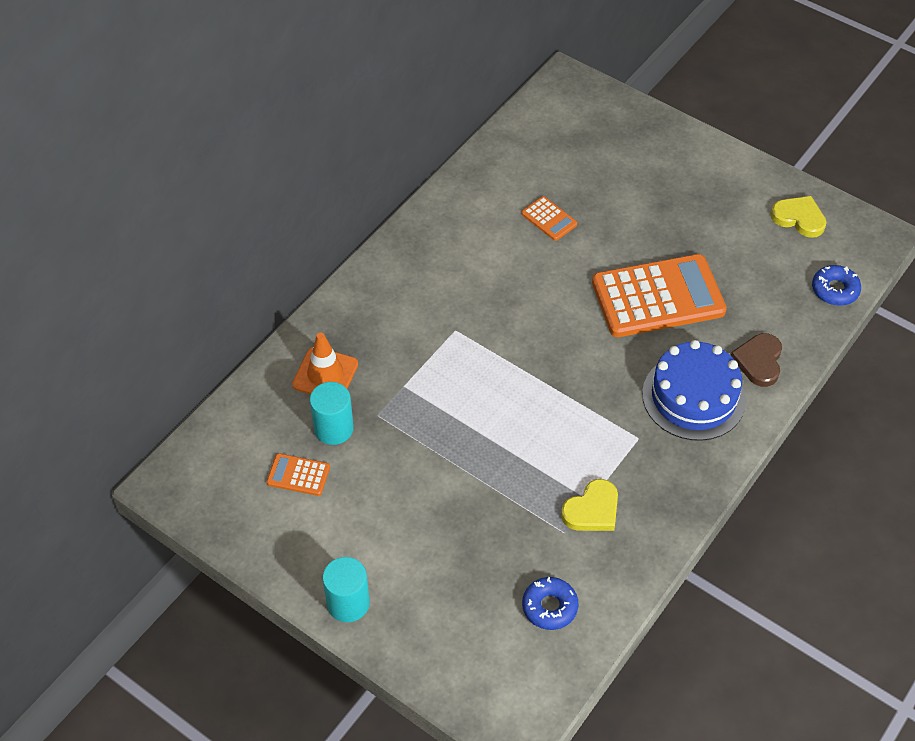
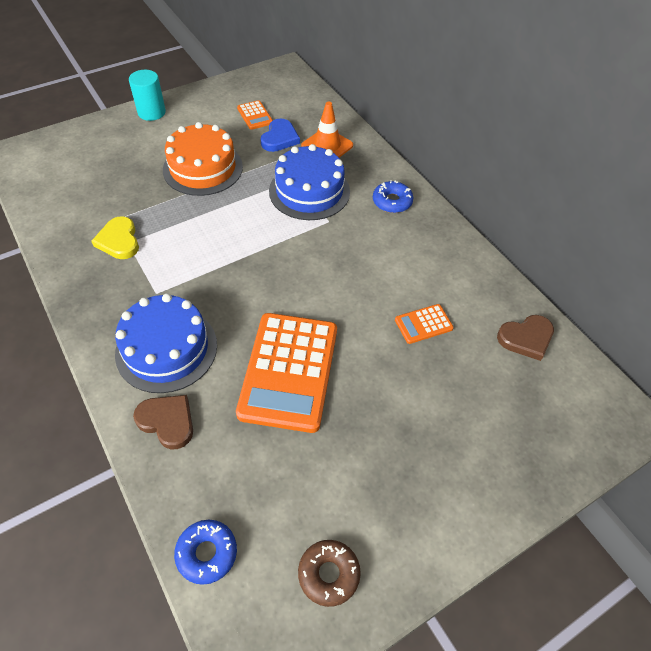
camera: 110 degrees right, 0 degrees up
(298, 475) = (255, 115): orange calculator -> orange calculator turned 120 degrees clockwise
(334, 428) = (279, 138): turquoise cylinder -> blue heart
(417, 363) = (309, 191): none -> blue cake
(432, 486) = (203, 168): none -> orange cake
(522, 148) = (526, 338): none -> brown heart
(549, 607) = (70, 193): blue donut -> blue donut (392, 202)
(799, 218) = (328, 574): yellow heart -> brown donut

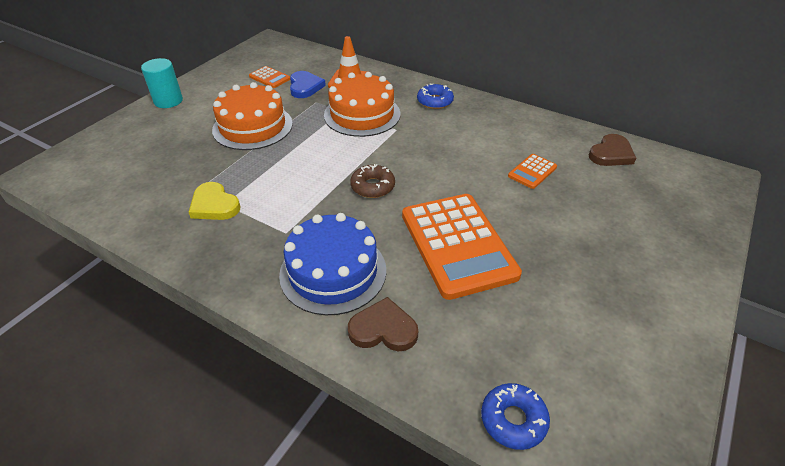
camera: 25 degrees left, 10 degrees down
(309, 191) = (362, 114): blue cake -> orange cake
(328, 574) = (627, 381): brown donut -> brown donut (372, 186)

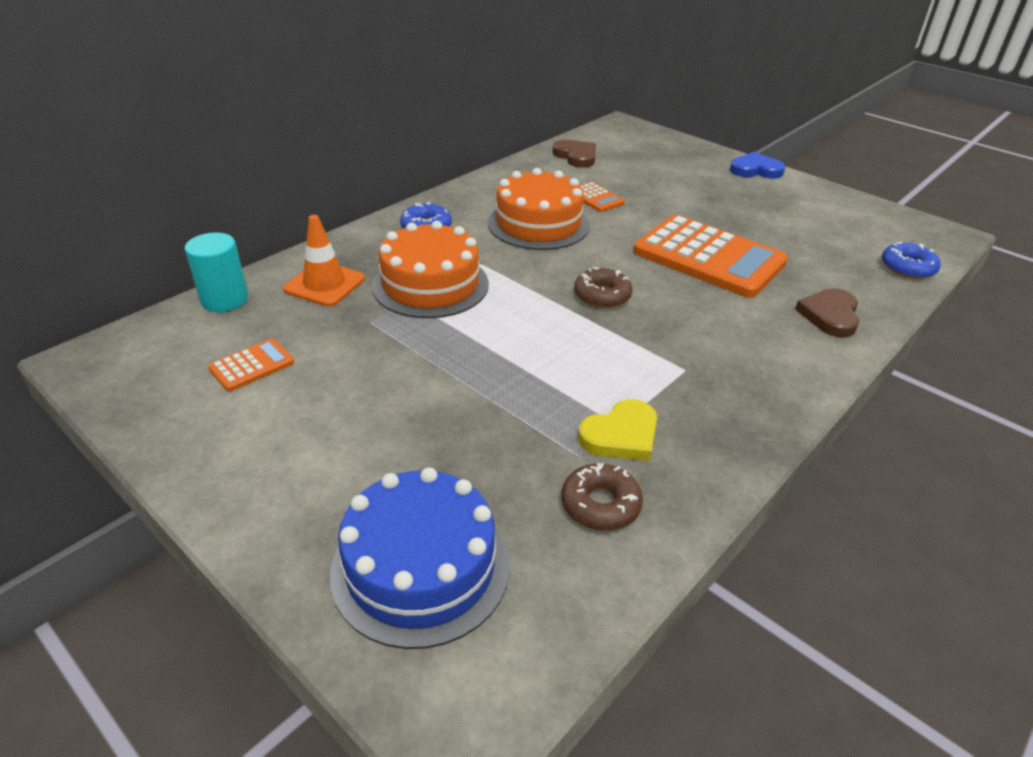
camera: 80 degrees left, 5 degrees down
(156, 201) = (600, 504): none -> brown donut
(168, 101) = (253, 509): turquoise cylinder -> turquoise cylinder (224, 300)
(252, 126) = (414, 391): orange cake -> orange cake (538, 224)
(305, 87) = (314, 328): blue heart -> blue heart (755, 170)
(333, 272) = (753, 338): blue cake -> blue cake (420, 567)
(457, 245) = (708, 258): orange calculator -> orange calculator turned 45 degrees clockwise

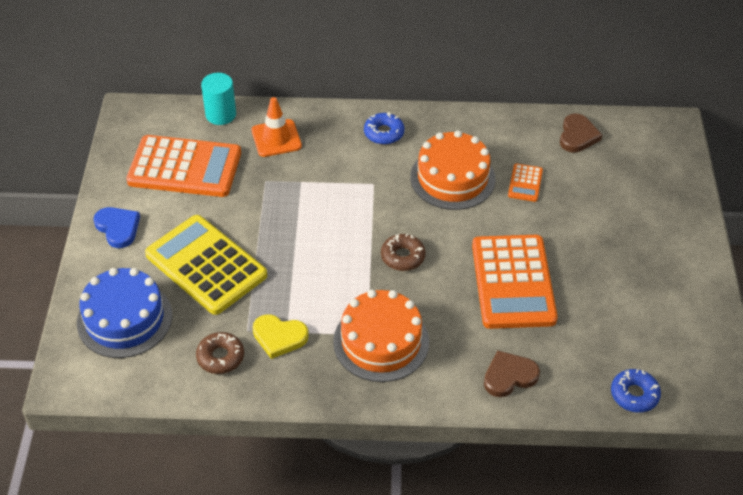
camera: 50 degrees right, 10 degrees up
(252, 366) = (184, 167): orange calculator -> orange calculator, size x2.29
(430, 284) = (326, 178): orange cake -> orange cake (381, 341)
(430, 433) = (206, 265): none -> yellow calculator
(755, 170) = (695, 242): blue heart -> blue heart (118, 228)

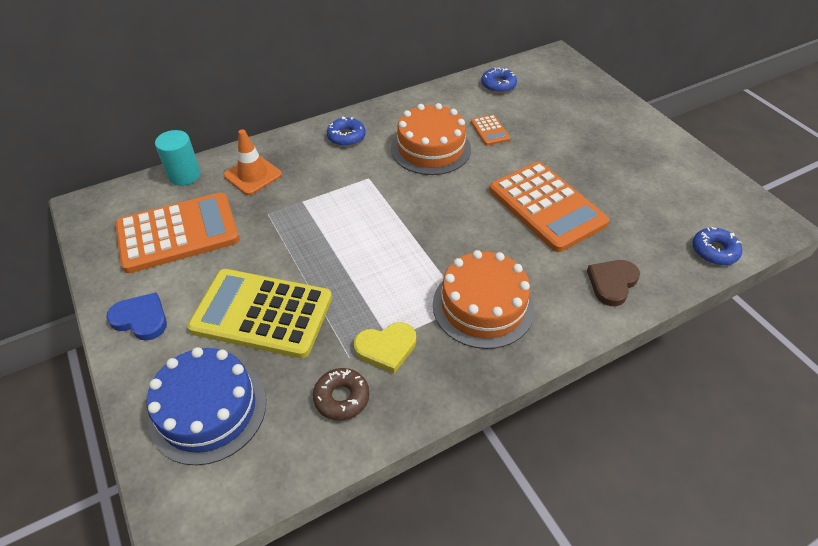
camera: 30 degrees left, 0 degrees up
(402, 257) = (441, 225): brown donut -> none
(577, 136) = (498, 85): brown heart -> blue donut

